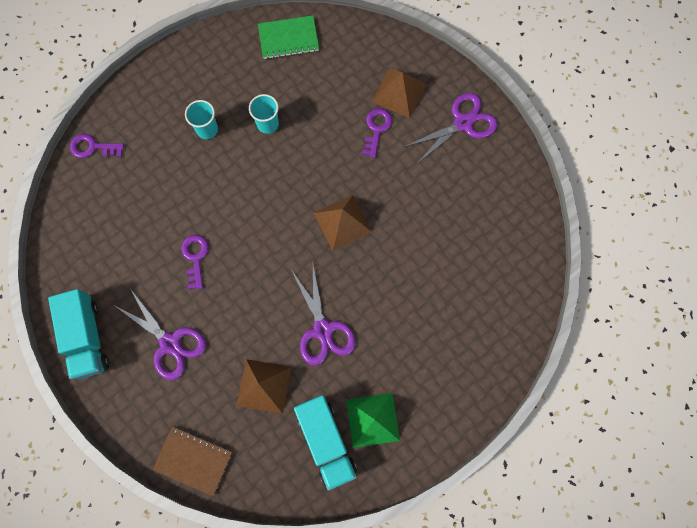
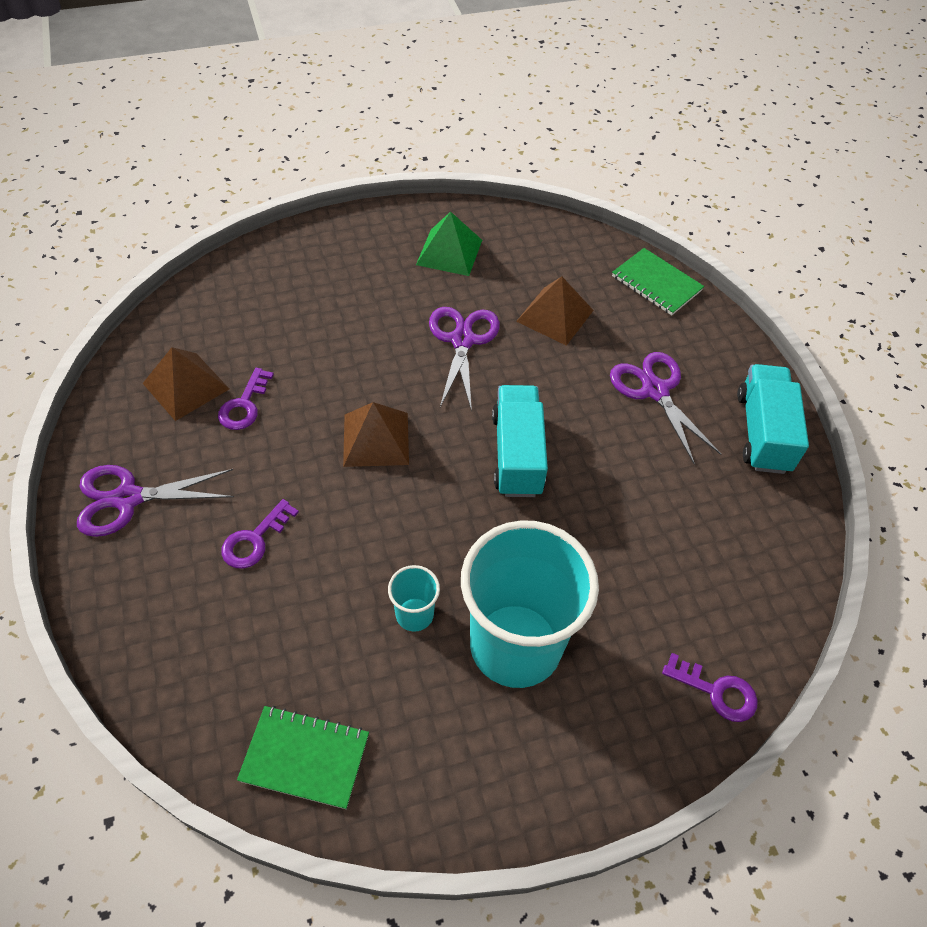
camera: 160 degrees left, 20 degrees down
(193, 460) = (656, 283): brown notebook -> green notebook
(195, 257) = (593, 471): purple key -> purple key (244, 405)
(207, 129) = (515, 645): turquoise cup -> turquoise cup, size x2.39
(326, 441) = (507, 252): turquoise truck -> turquoise truck (517, 454)
(399, 92) = (185, 581): brown pyramid -> brown pyramid (186, 386)

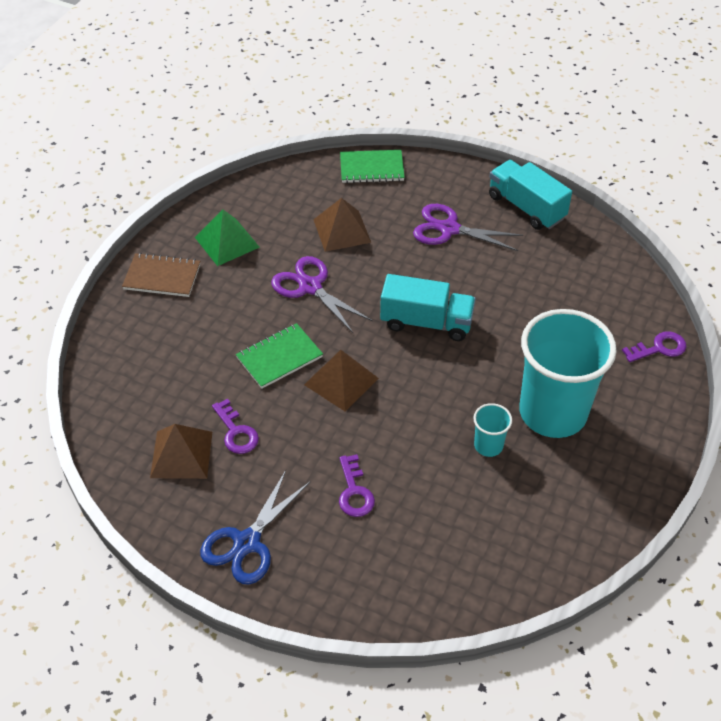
camera: 45 degrees left, 5 degrees down
(128, 498) = (247, 542): purple scissors -> blue scissors
(305, 757) = (532, 557): green notebook -> green notebook (279, 357)
(364, 241) = (162, 277): none -> brown notebook
(517, 454) = (426, 322): turquoise truck -> turquoise truck turned 150 degrees clockwise

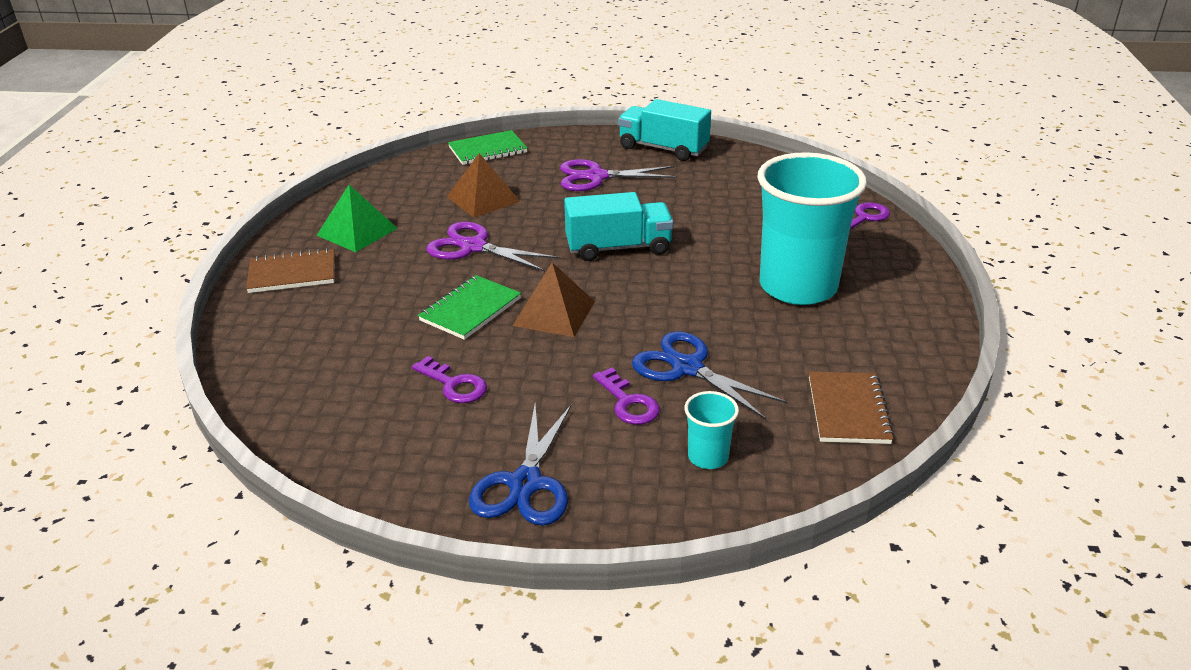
camera: 20 degrees left, 15 degrees down
(181, 454) = (395, 421): brown pyramid -> none
(416, 471) = (687, 368): none -> blue scissors
(488, 445) = (750, 327): turquoise cup -> turquoise cup (708, 457)
(518, 555) = (848, 410): none -> brown notebook

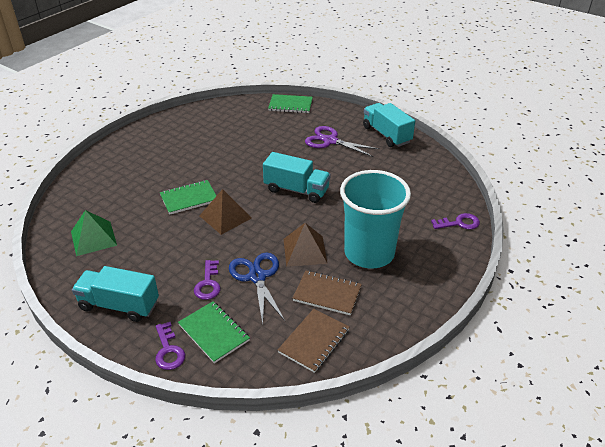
camera: 30 degrees right, 5 degrees up
(292, 274) = (132, 147): brown notebook -> brown notebook (327, 294)
(357, 231) = (182, 133): green pyramid -> green pyramid (93, 238)
(454, 384) = (141, 237): purple key -> purple key (168, 350)
(473, 247) = (226, 162): purple scissors -> none
(483, 199) = (258, 135): brown pyramid -> brown pyramid (305, 251)
(525, 483) = (119, 305): blue scissors -> turquoise truck
(708, 457) = (214, 333): turquoise cup -> green notebook

